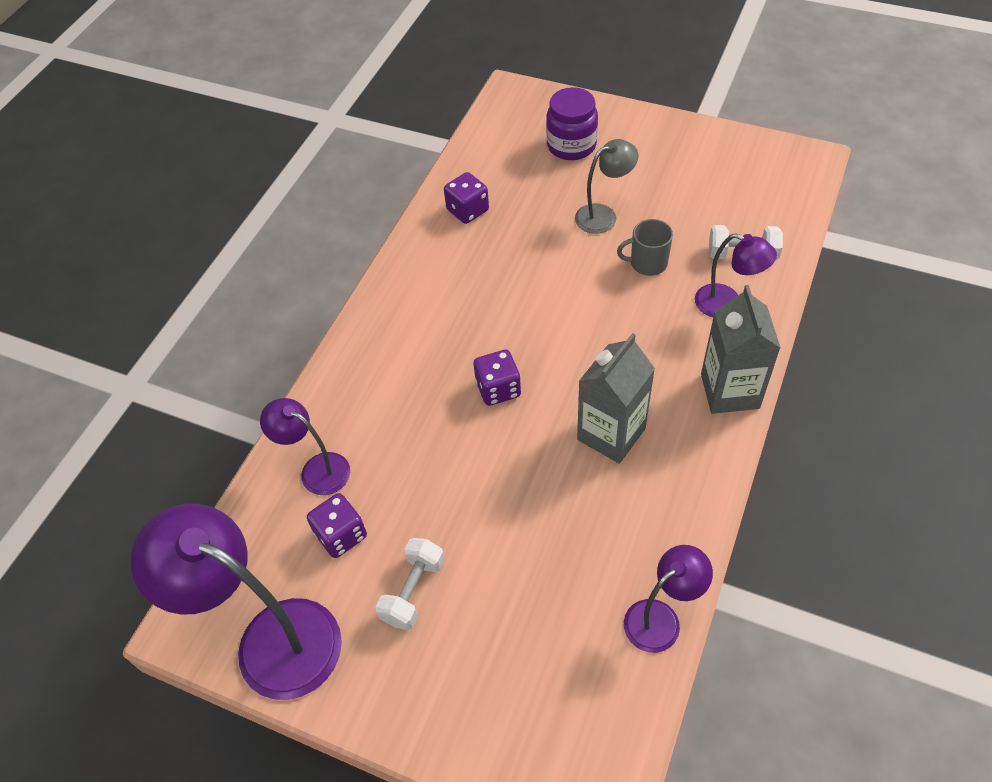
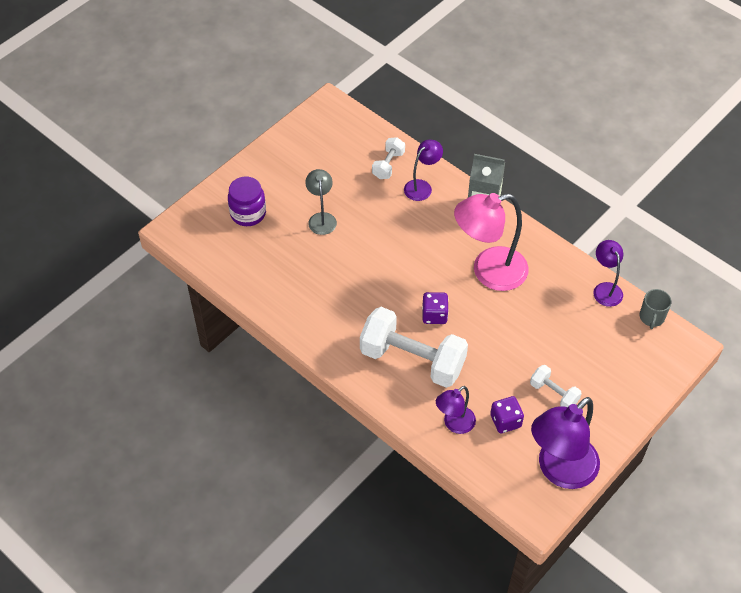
camera: 75 degrees left, 0 degrees up
(410, 386) = (412, 360): none -> white dumbbell
(467, 210) = (277, 288): purple dice -> none
(611, 434) = (488, 271): grey carton -> pink lamp
(647, 263) = (372, 211): grey mug -> grey mug (651, 317)

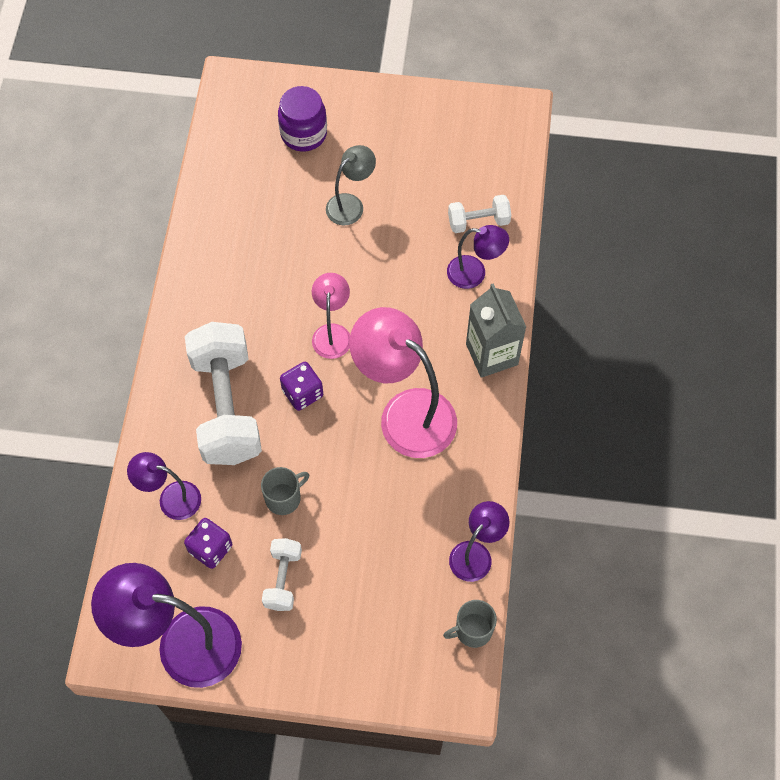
camera: 55 degrees right, 10 degrees up
(405, 277) = (332, 333): none -> pink lamp
(499, 363) = (284, 498): none -> grey mug

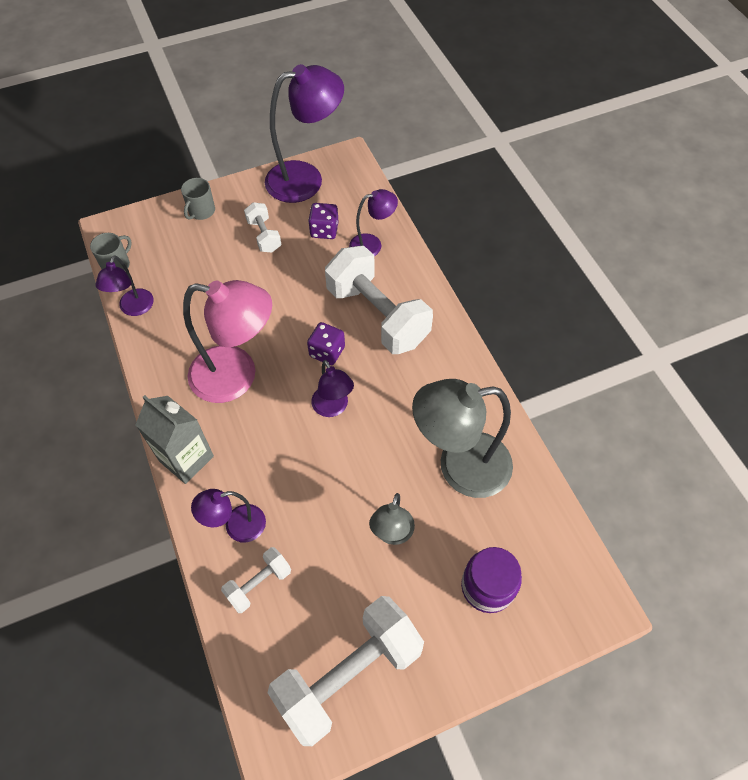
camera: 150 degrees right, 5 degrees down
(257, 226) = (459, 467): none -> grey lamp
(284, 498) = (294, 279): grey mug -> grey mug (201, 211)
(332, 333) = (333, 408): pink lamp -> purple lamp
(443, 132) = (348, 674): none -> white dumbbell

